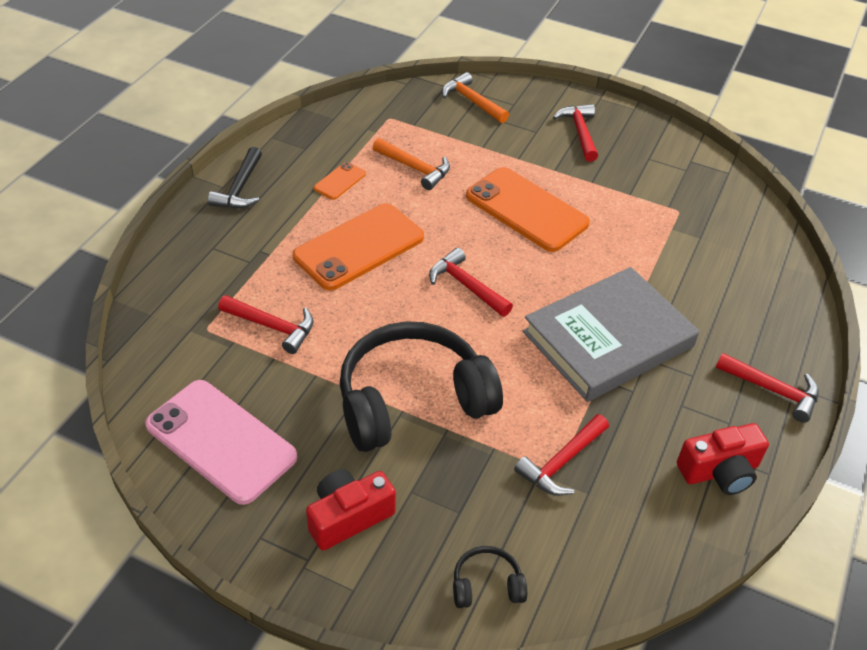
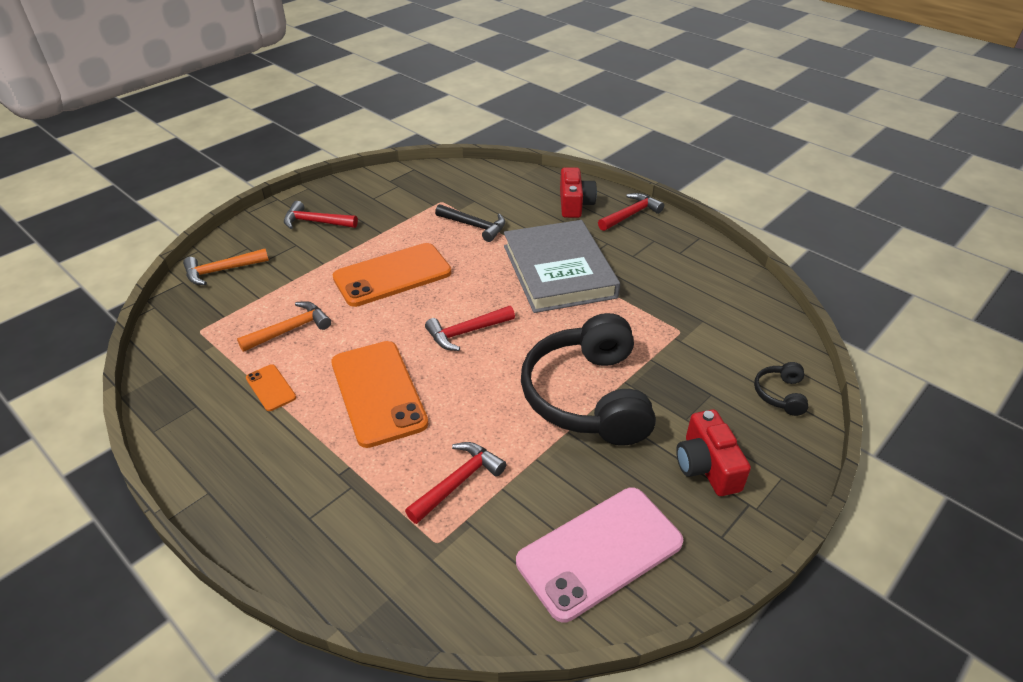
camera: 70 degrees left, 5 degrees down
(240, 188) = (223, 476): black hammer -> black hammer (475, 226)
(561, 463) = (673, 326): red hammer -> none
(720, 471) = (694, 256): red camera -> red camera (574, 204)

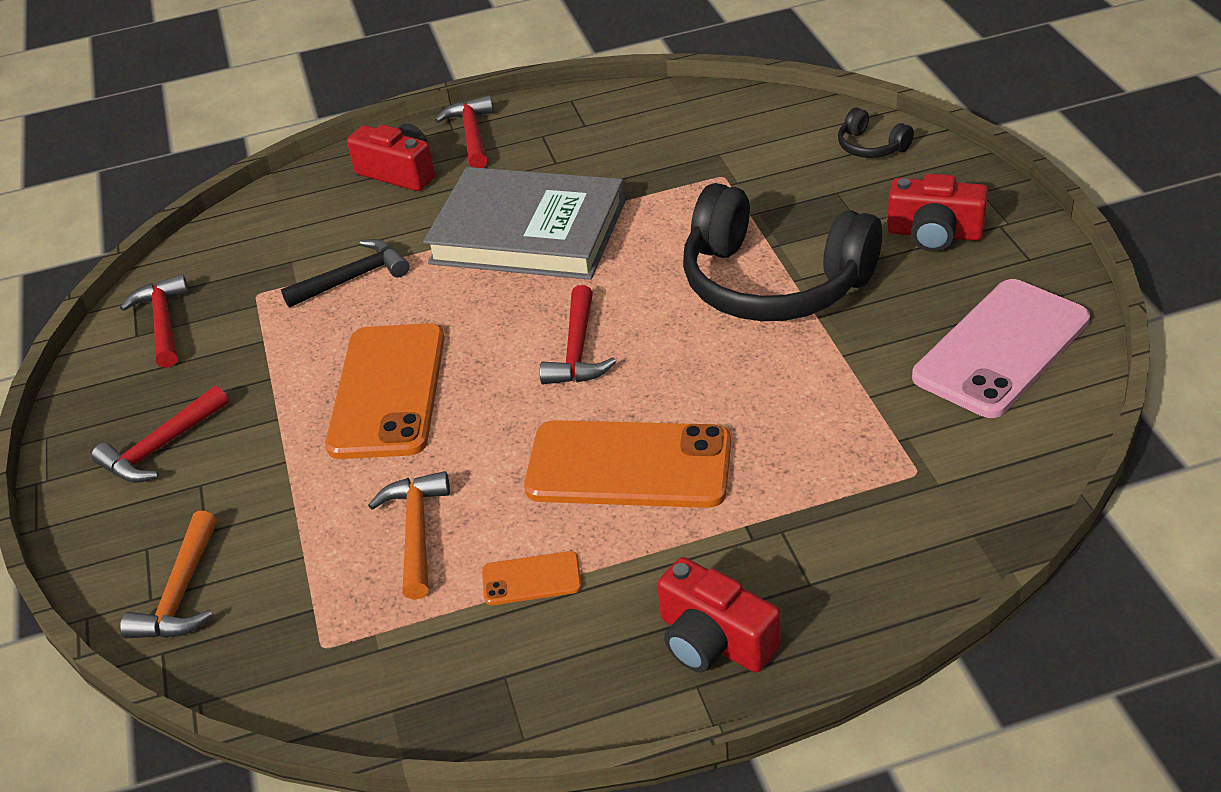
camera: 55 degrees left, 0 degrees up
(246, 487) = (714, 640): none -> red camera
(458, 482) = (836, 430): red hammer -> red hammer (163, 322)
(600, 552) = (1001, 348): pink phone -> pink phone turned 45 degrees clockwise

